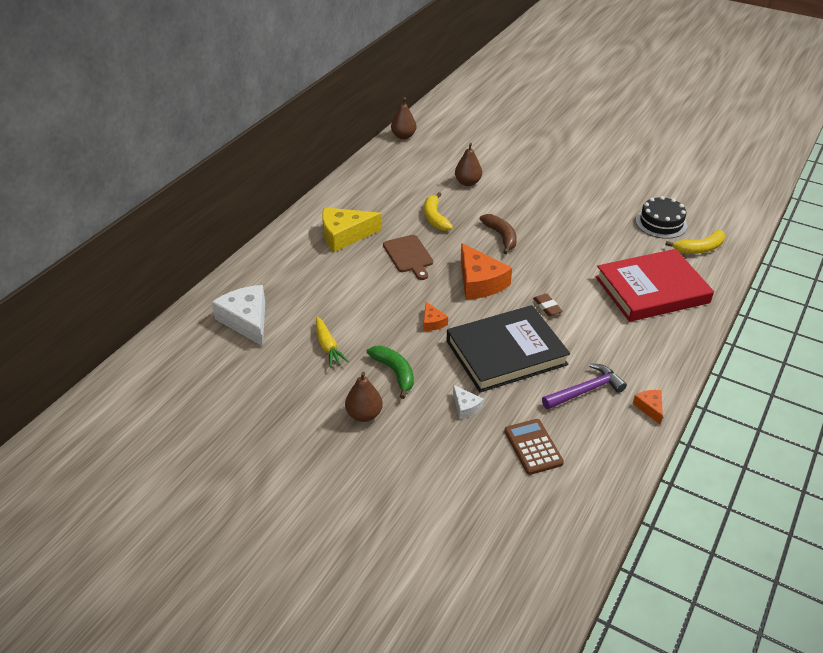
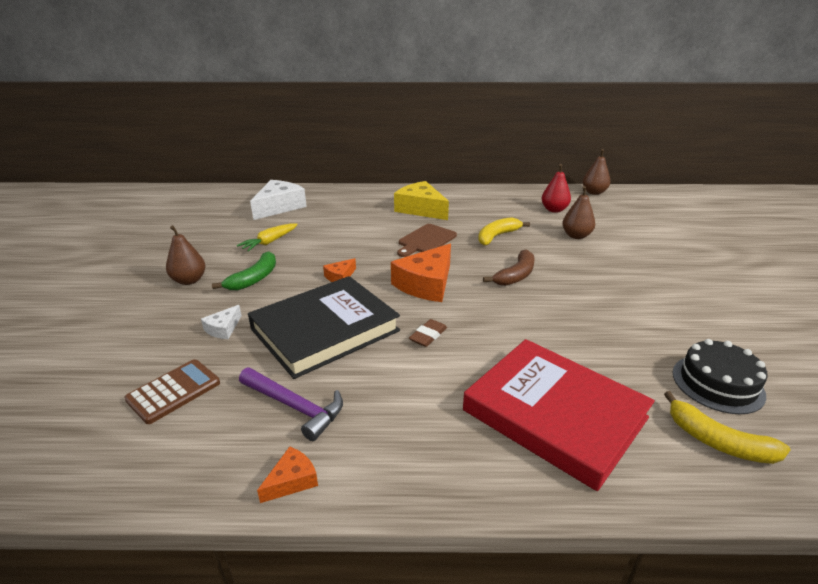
camera: 60 degrees right, 10 degrees down
(415, 170) = (554, 210): none -> red pear
(506, 353) = (325, 330): black book -> black book turned 75 degrees counterclockwise

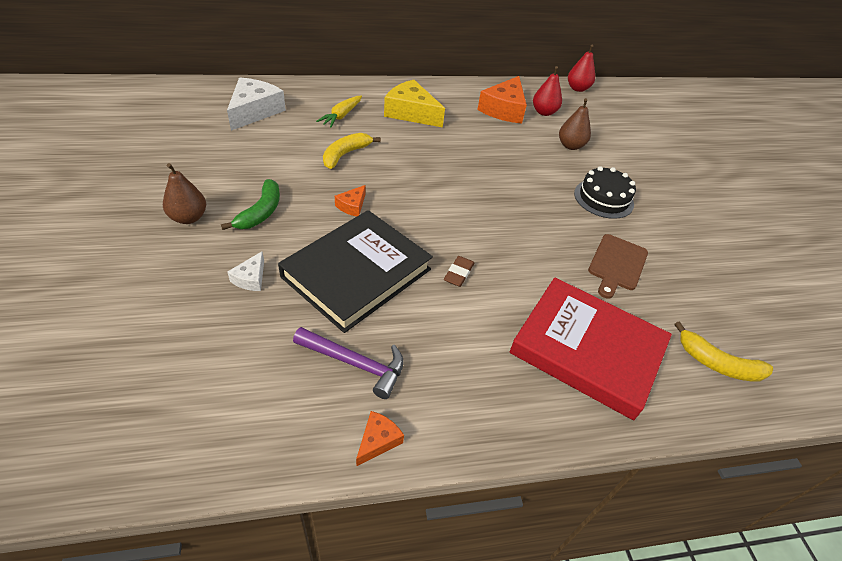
camera: 15 degrees left, 15 degrees up
(174, 391) = (227, 357): brown calculator -> none
(269, 242) = (261, 162): yellow carrot -> yellow carrot (341, 116)
(426, 240) = (427, 155): brown cutting board -> brown cutting board (617, 264)
(426, 284) = (441, 211): orange cheese -> orange cheese (504, 109)
(497, 236) = (496, 148): yellow banana -> yellow banana (345, 154)
(516, 275) = (524, 197): brown banana -> none
(594, 192) = (577, 88): brown pear -> red pear
(717, 383) = (711, 307): black cake -> black cake (603, 198)

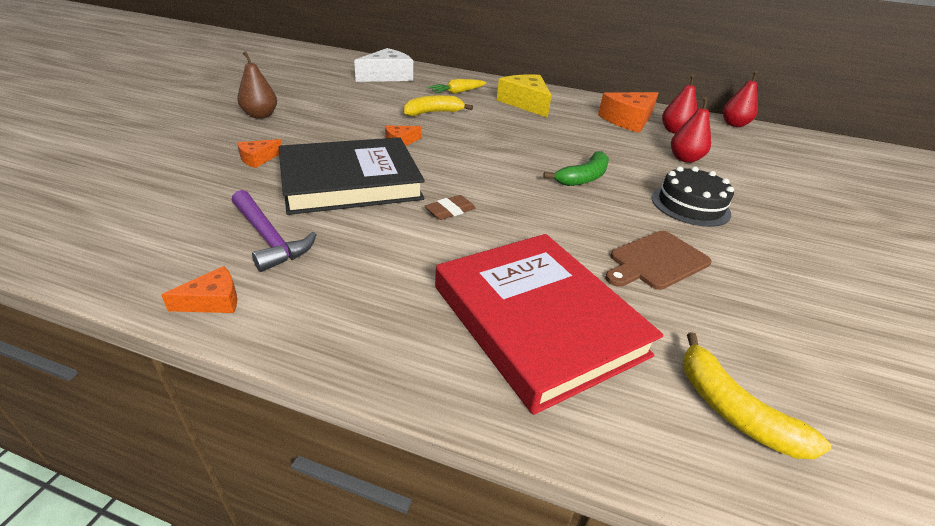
camera: 30 degrees right, 10 degrees down
(251, 278) = (258, 159): white cheese -> orange cheese
(261, 212) = (318, 126): green banana -> green banana (583, 177)
(570, 146) = (684, 159): brown pear -> red pear

